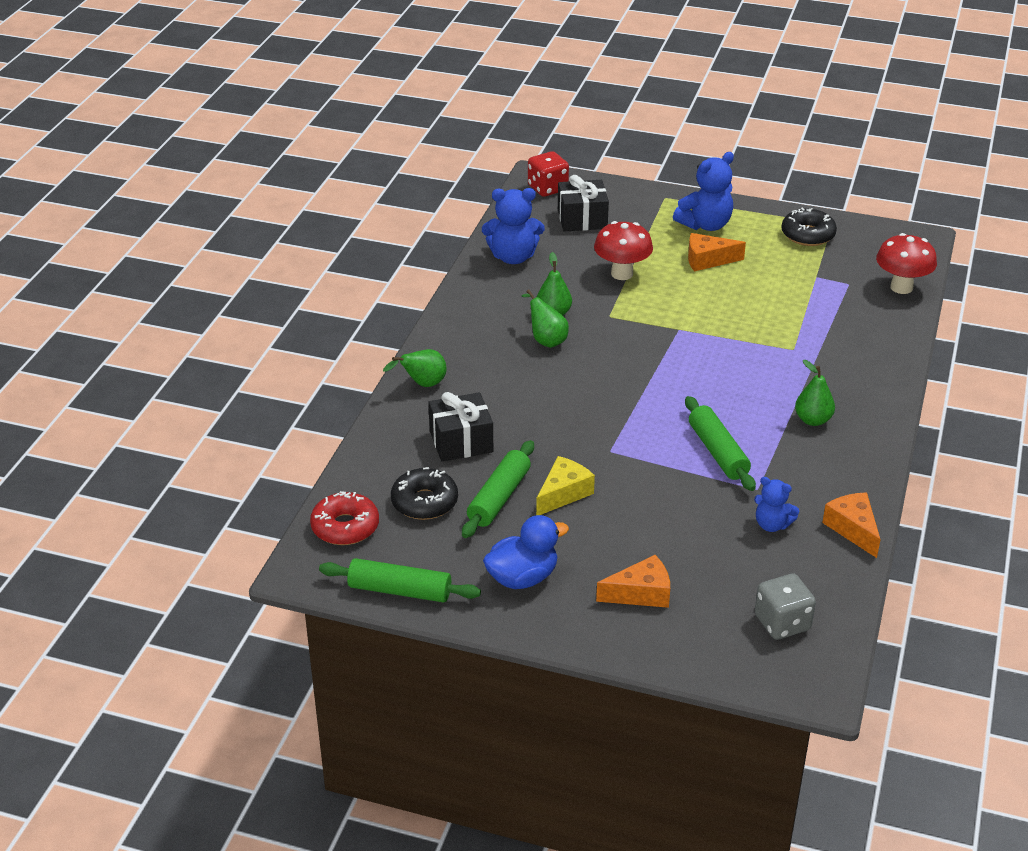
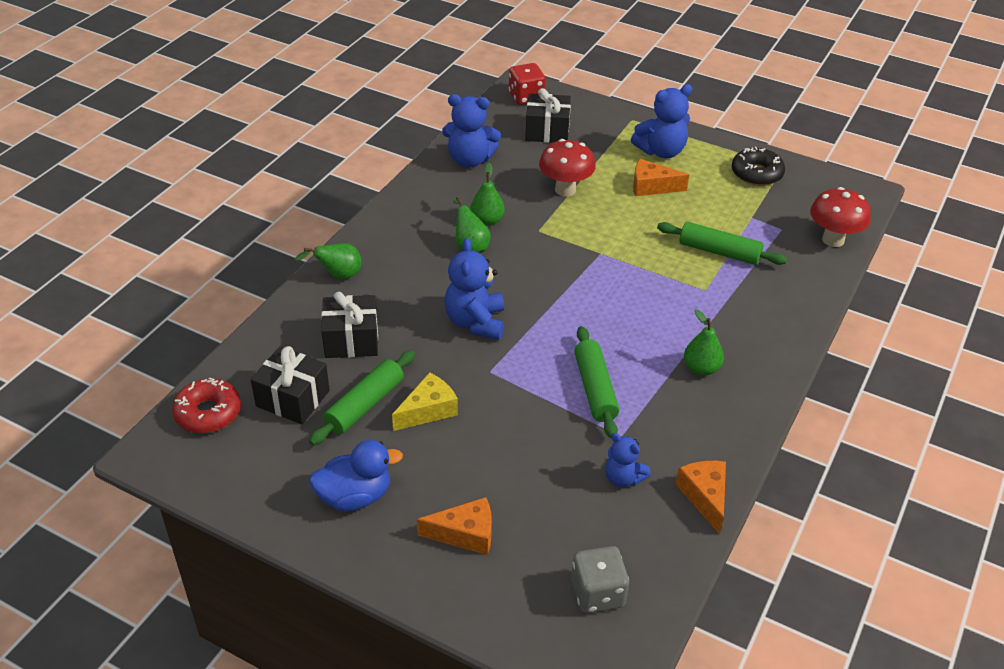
camera: 10 degrees right, 5 degrees up
(400, 590) = (232, 490): green rolling pin -> green rolling pin (719, 252)
(424, 502) = (292, 398): black donut -> black gift
(579, 409) = (475, 322): none -> blue teddy bear

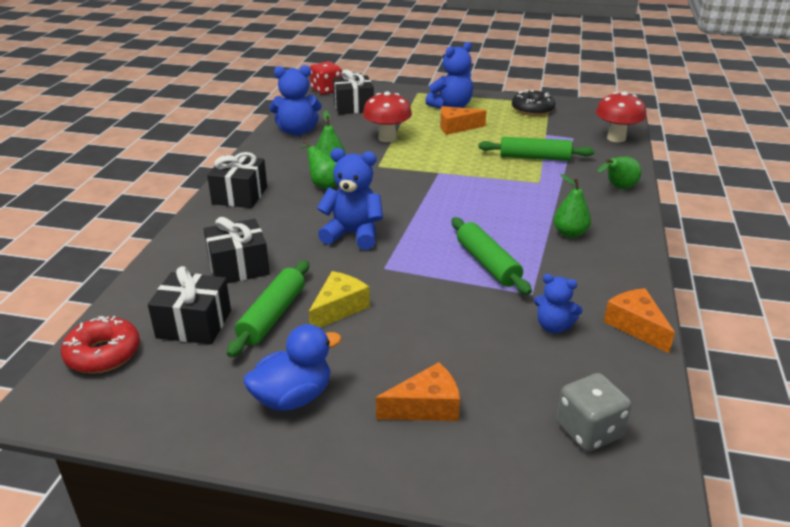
camera: 15 degrees left, 10 degrees down
(338, 275) = (208, 222): green pear -> green pear (618, 188)
(380, 245) = (240, 195): none -> black gift
(475, 322) = (353, 234): blue teddy bear -> blue teddy bear turned 120 degrees clockwise

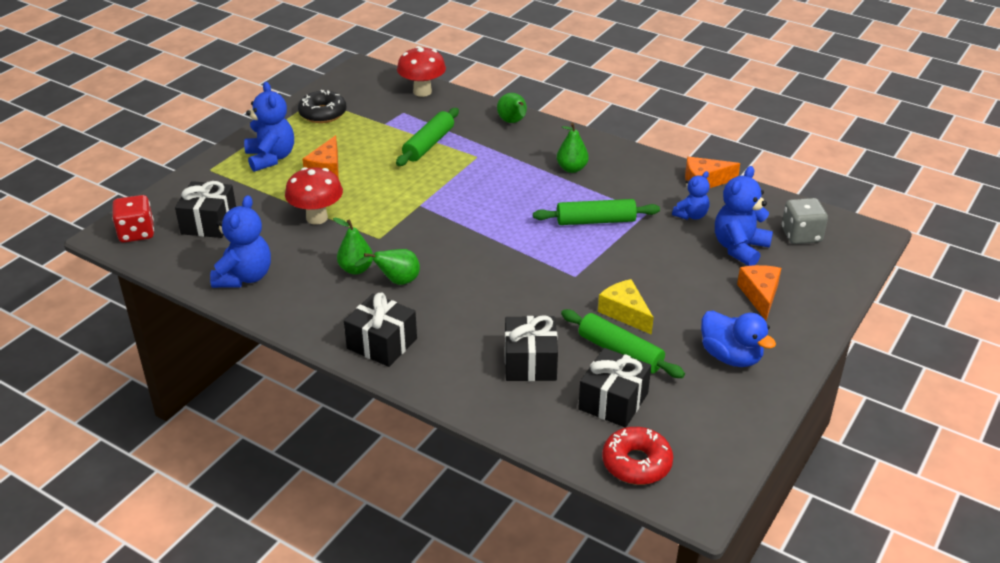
camera: 70 degrees left, 5 degrees up
(293, 397) = (731, 357): blue duck -> blue duck turned 150 degrees clockwise
(353, 234) = (509, 282): blue teddy bear -> blue teddy bear (739, 248)

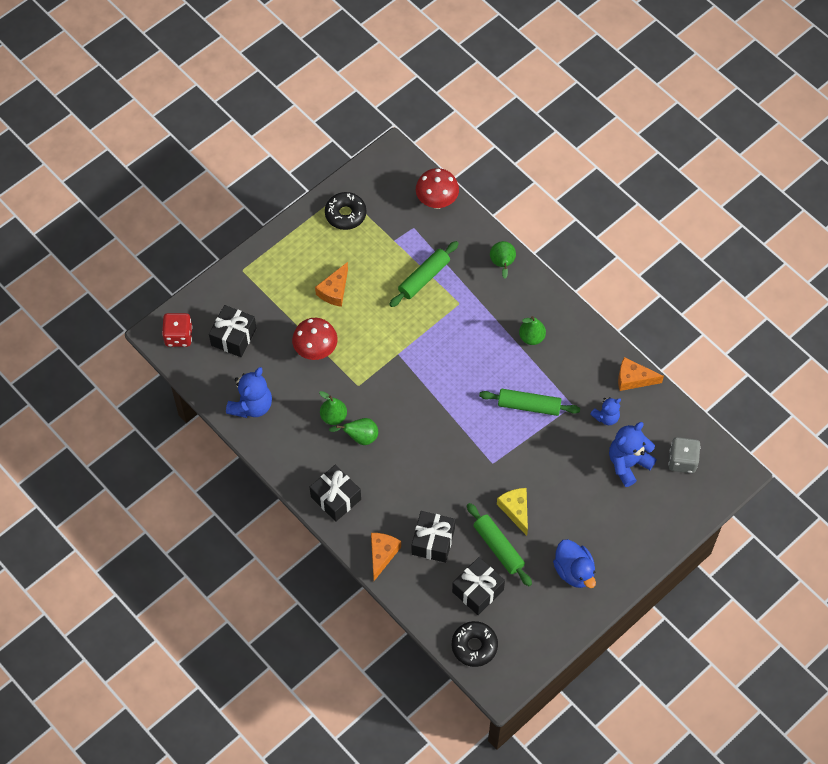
camera: 15 degrees right, 25 degrees up
(271, 158) = (292, 266): blue teddy bear -> none
(636, 463) = (474, 646): red donut -> black donut
(760, 295) = (621, 517): orange cheese -> orange cheese (382, 554)

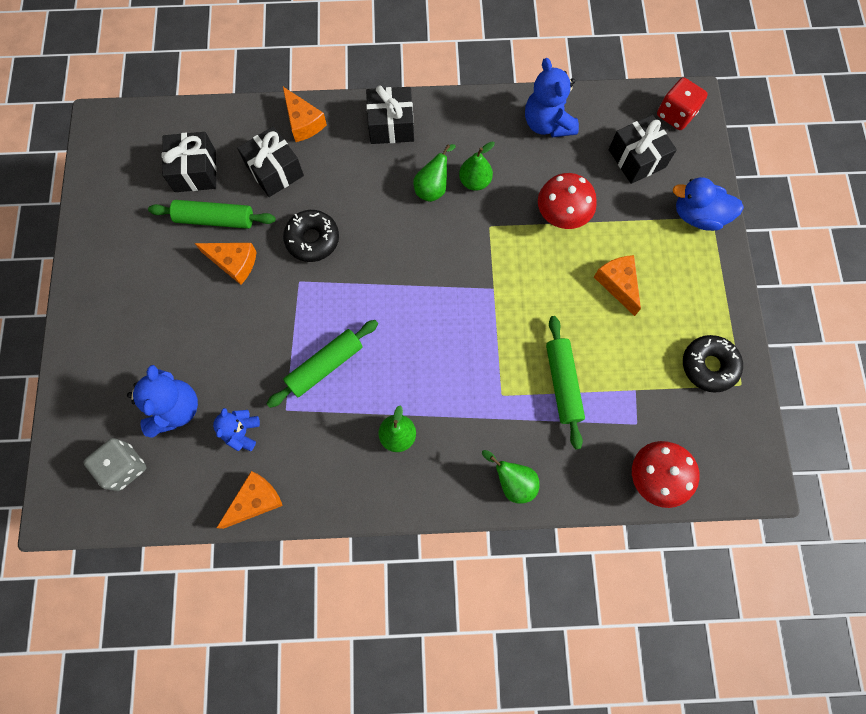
camera: 130 degrees right, 10 degrees up
(474, 646) = (153, 130): black donut -> black donut (312, 239)
(515, 510) = (234, 263): yellow cheese -> orange cheese
(574, 571) = (128, 264): blue duck -> blue duck (698, 216)

